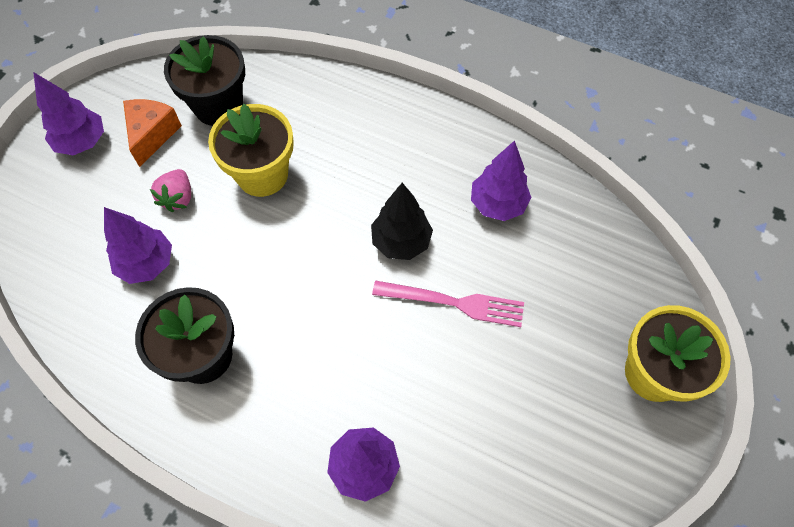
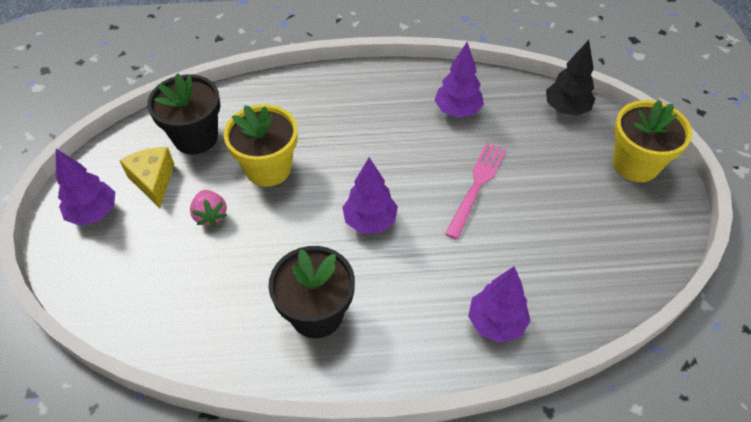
camera: 30 degrees left, 10 degrees down
(147, 263) = (219, 273): purple tree -> purple tree (370, 221)
(152, 135) = (153, 181): orange cheese -> yellow cheese
(401, 242) = (408, 165): black tree -> black tree (566, 109)
(455, 303) = (477, 185): pink fork -> pink fork turned 45 degrees counterclockwise

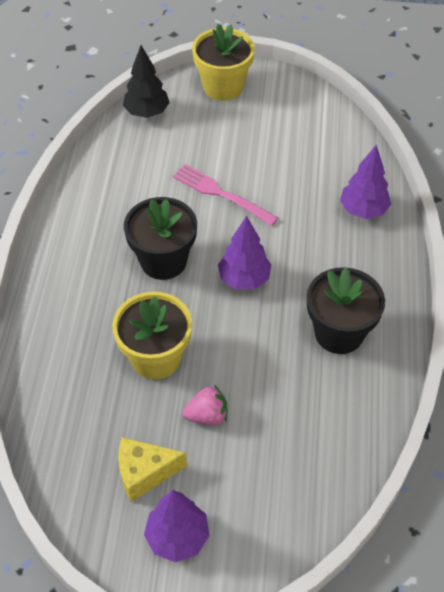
camera: 80 degrees left, 0 degrees up
(195, 137) = (89, 427): black flower pot -> black flower pot (163, 261)
(457, 110) = (123, 189): purple tree -> none

